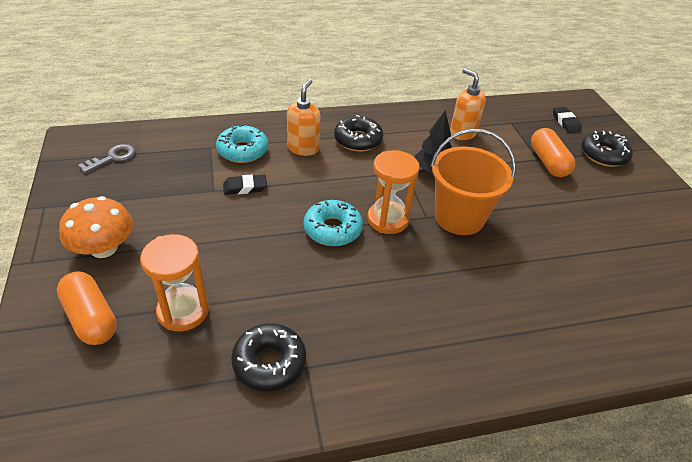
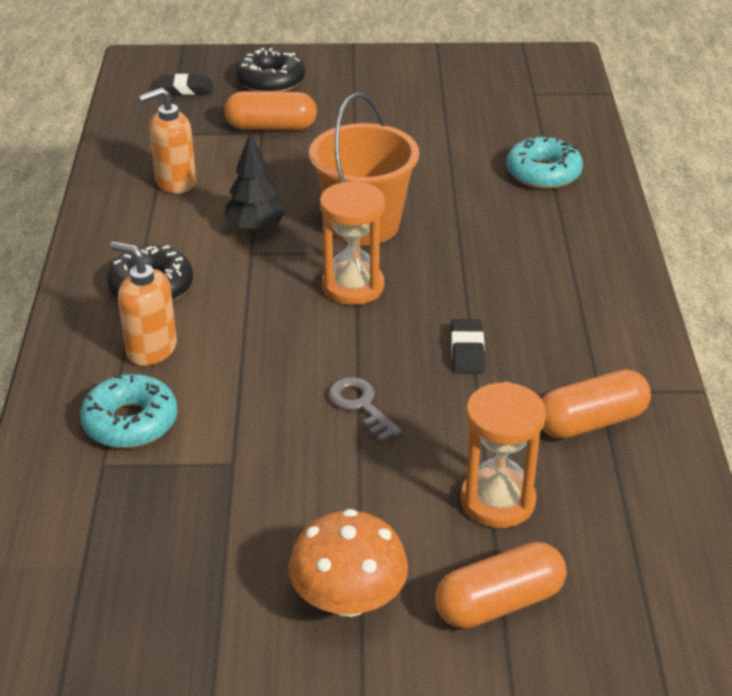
camera: 75 degrees left, 5 degrees down
(112, 158) = (86, 605): grey key -> grey key (361, 406)
(245, 187) = (236, 425): black eraser -> black eraser (467, 351)
(269, 362) = (591, 422): black donut -> orange capsule
(332, 229) = (361, 341): turquoise donut -> turquoise donut (543, 173)

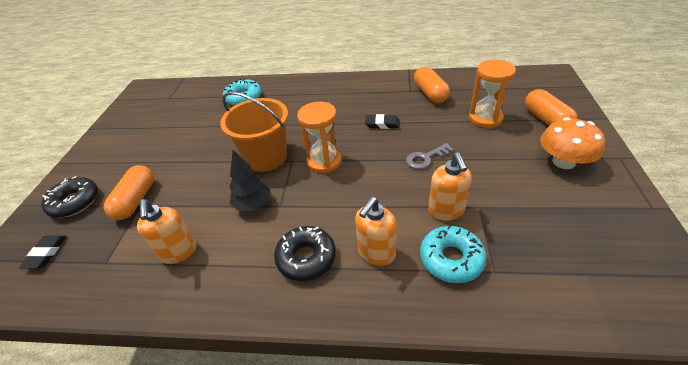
camera: 80 degrees left, 5 degrees up
(227, 423) = (446, 210): none -> orange soap dispenser

